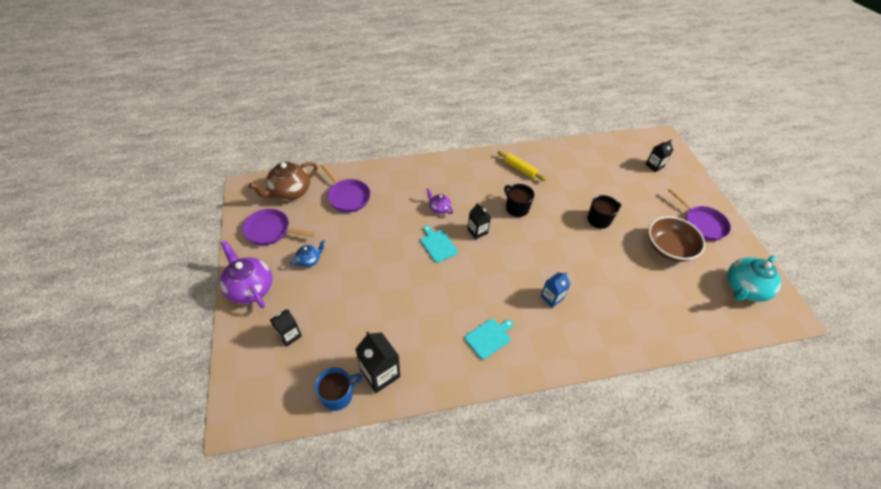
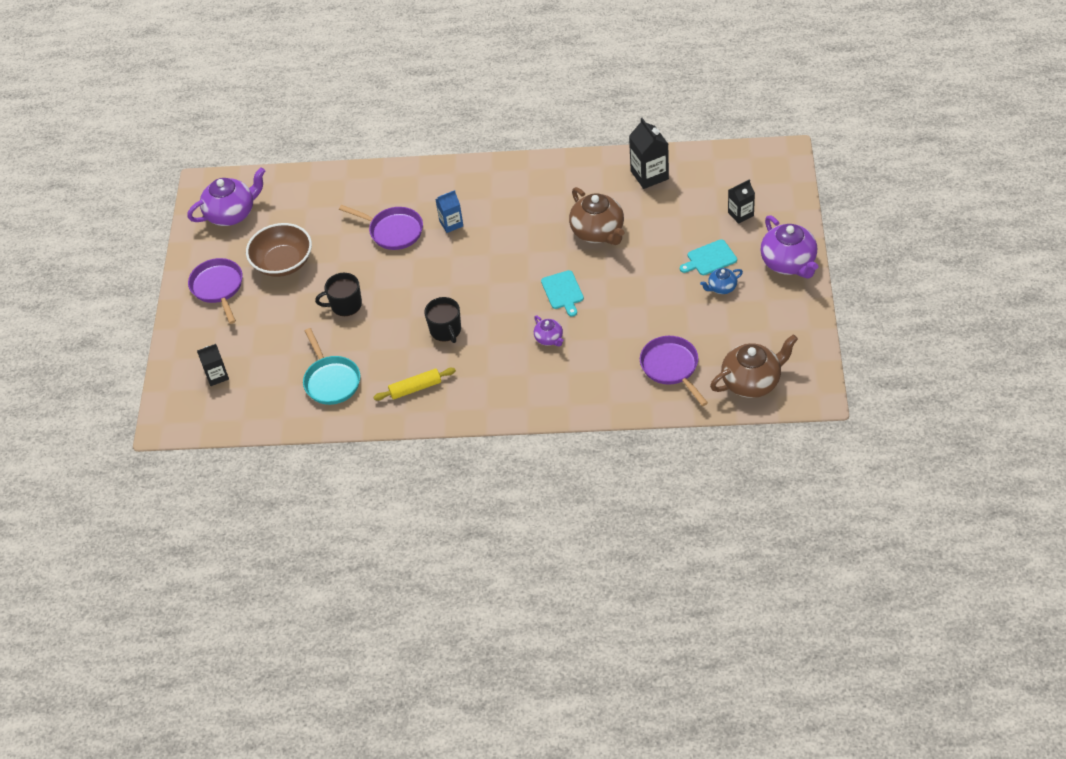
camera: 160 degrees left, 0 degrees up
(271, 230) = (773, 328): purple pan -> purple pan (393, 231)
(338, 395) = (691, 163): blue mug -> none
(420, 302) = (598, 232): none -> brown teapot
(477, 231) = (508, 304): black carton -> none
(489, 337) = (533, 194): turquoise cutting board -> turquoise cutting board (710, 258)
(520, 169) = (415, 388): yellow rolling pin -> yellow rolling pin turned 75 degrees counterclockwise
(578, 169) = (331, 381): none -> turquoise pan
(744, 288) = (232, 213): turquoise teapot -> purple teapot

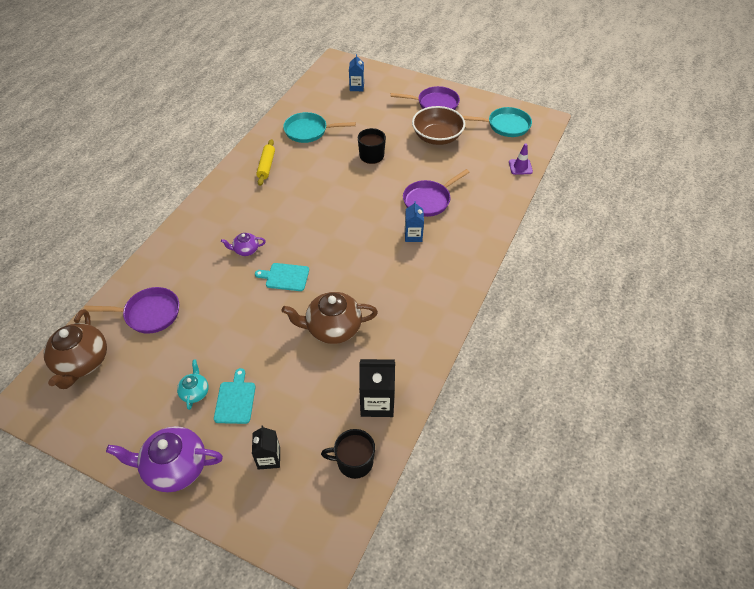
camera: 110 degrees right, 0 degrees up
(217, 376) = (356, 87): black carton -> blue carton
(232, 213) = (505, 125): purple teapot -> turquoise pan
(300, 181) = (520, 167): none -> purple traffic cone
(446, 330) = (304, 197): black mug -> black mug (354, 461)
(721, 287) = (195, 392): blue teapot -> turquoise teapot

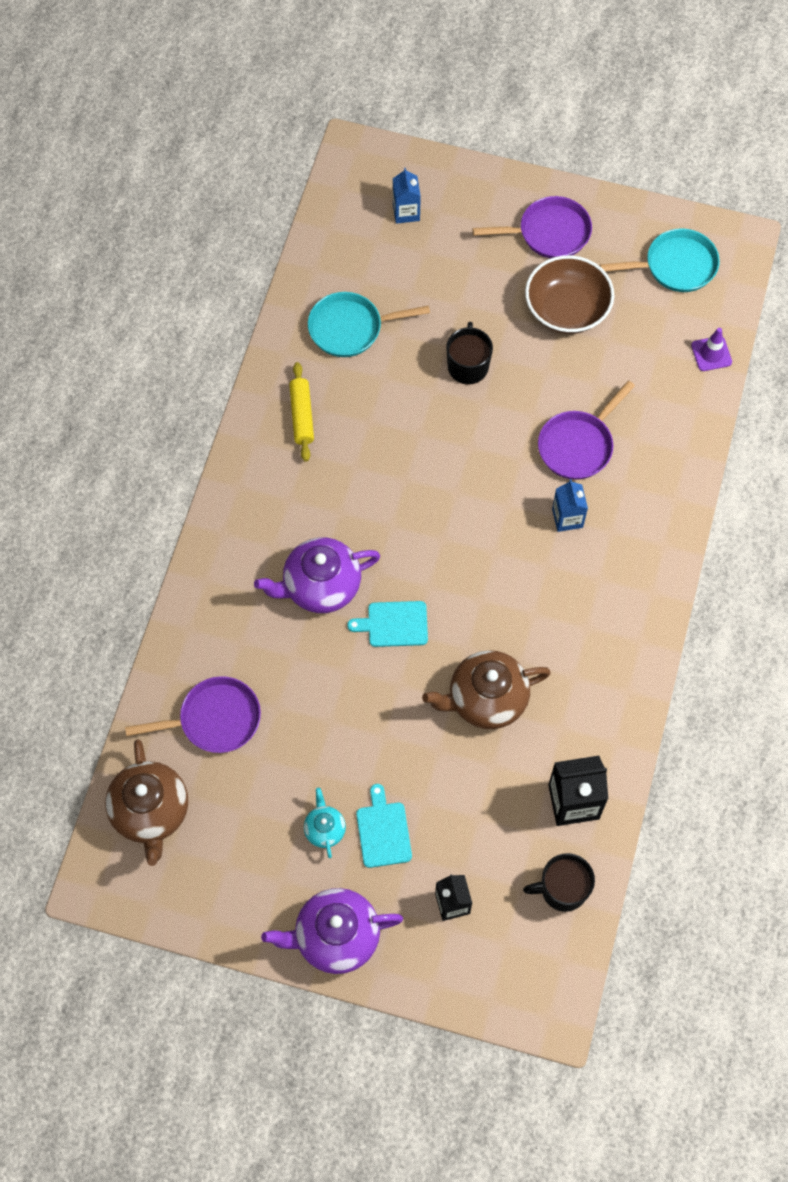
camera: 10 degrees left, 15 degrees up
(246, 250) = (320, 586): purple teapot -> purple teapot, size x1.96

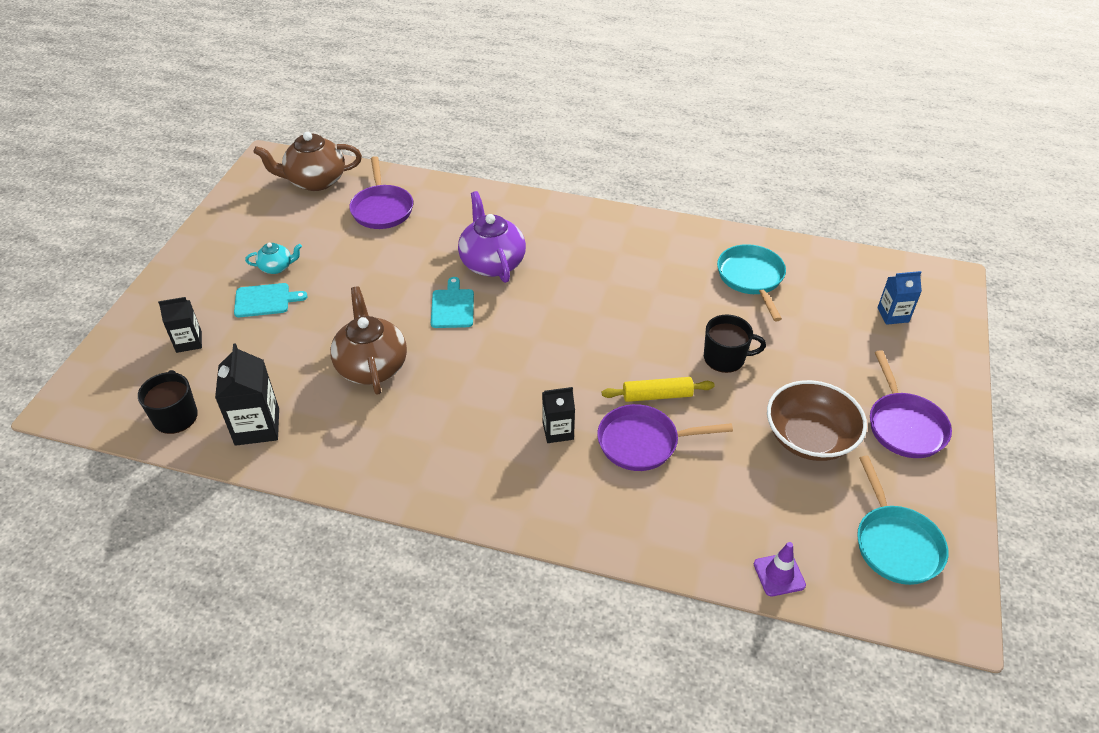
camera: 90 degrees right, 20 degrees down
(302, 416) = (656, 250): yellow rolling pin -> yellow rolling pin (657, 395)
(335, 937) = (186, 274): purple teapot -> none
(567, 518) = (558, 431): blue carton -> black carton
(578, 445) = (643, 442): purple pan -> purple pan turned 45 degrees counterclockwise

